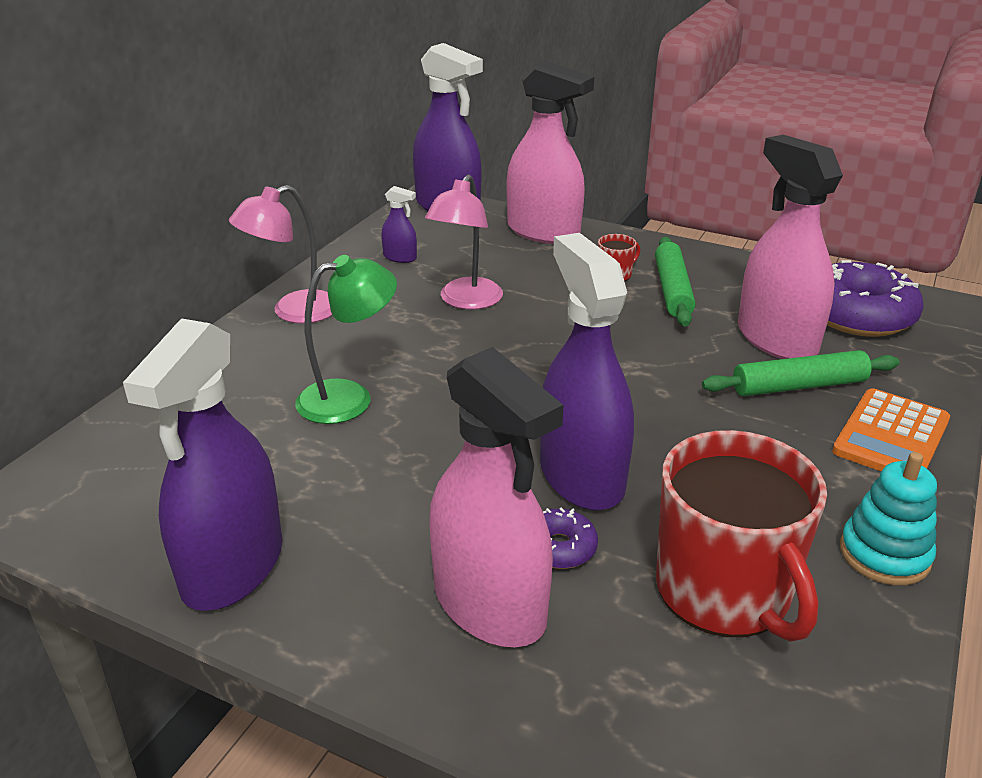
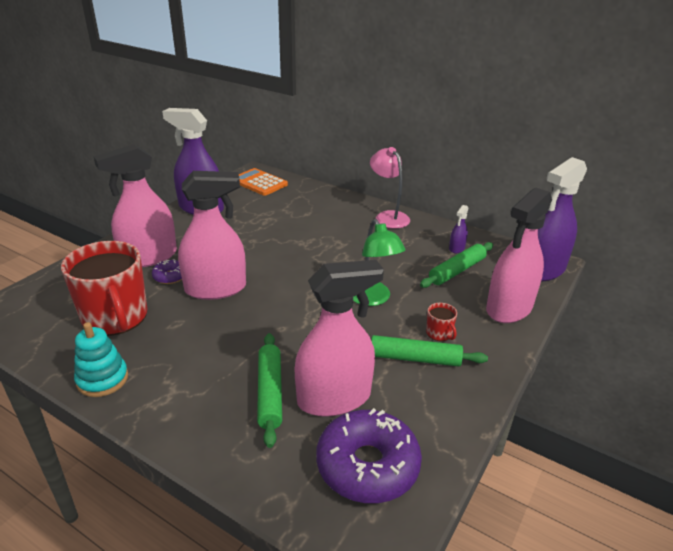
camera: 95 degrees right, 0 degrees up
(349, 398) = (303, 230): green lamp -> green lamp (373, 299)
(463, 259) = (457, 270): none -> green rolling pin
(466, 301) = (398, 268): pink lamp -> none
(581, 476) = (215, 288): purple spray bottle -> pink spray bottle
(725, 591) = (115, 317): red mug -> red mug turned 105 degrees counterclockwise
(891, 436) = (197, 422): orange calculator -> orange calculator (259, 183)

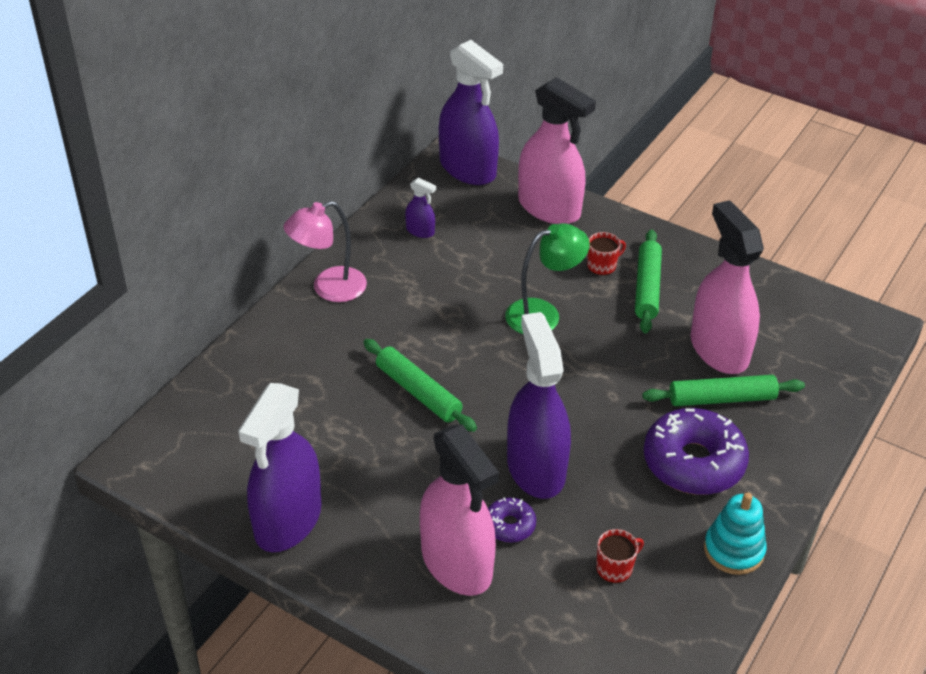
camera: 90 degrees left, 10 degrees up
(115, 317) = (615, 568): red mug -> red mug, size x0.40
(215, 288) = (536, 468): pink spray bottle -> purple spray bottle
(259, 183) = (187, 448): orange calculator -> none
(367, 465) = (796, 328): purple donut -> purple donut (693, 462)
(457, 270) = (474, 237): green rolling pin -> green rolling pin (418, 392)

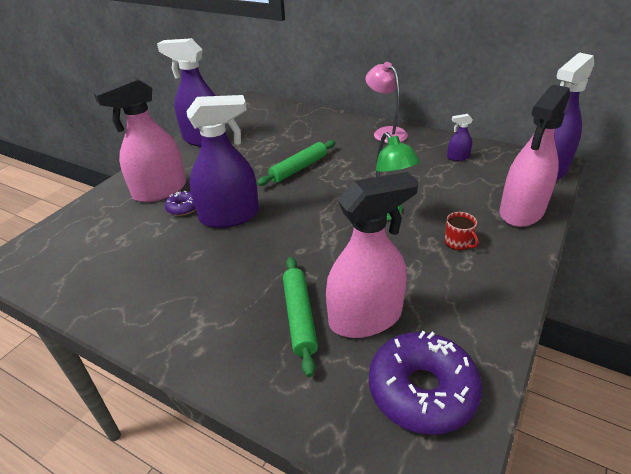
camera: 90 degrees right, 5 degrees down
(420, 231) = (458, 157): purple spray bottle -> purple spray bottle turned 60 degrees clockwise
(615, 568) = (134, 253): red mug -> none
(647, 288) = (438, 270): green rolling pin -> none
(693, 462) = (225, 296): purple donut -> purple donut (422, 390)
(733, 550) = (129, 317): turquoise stacking toy -> none

